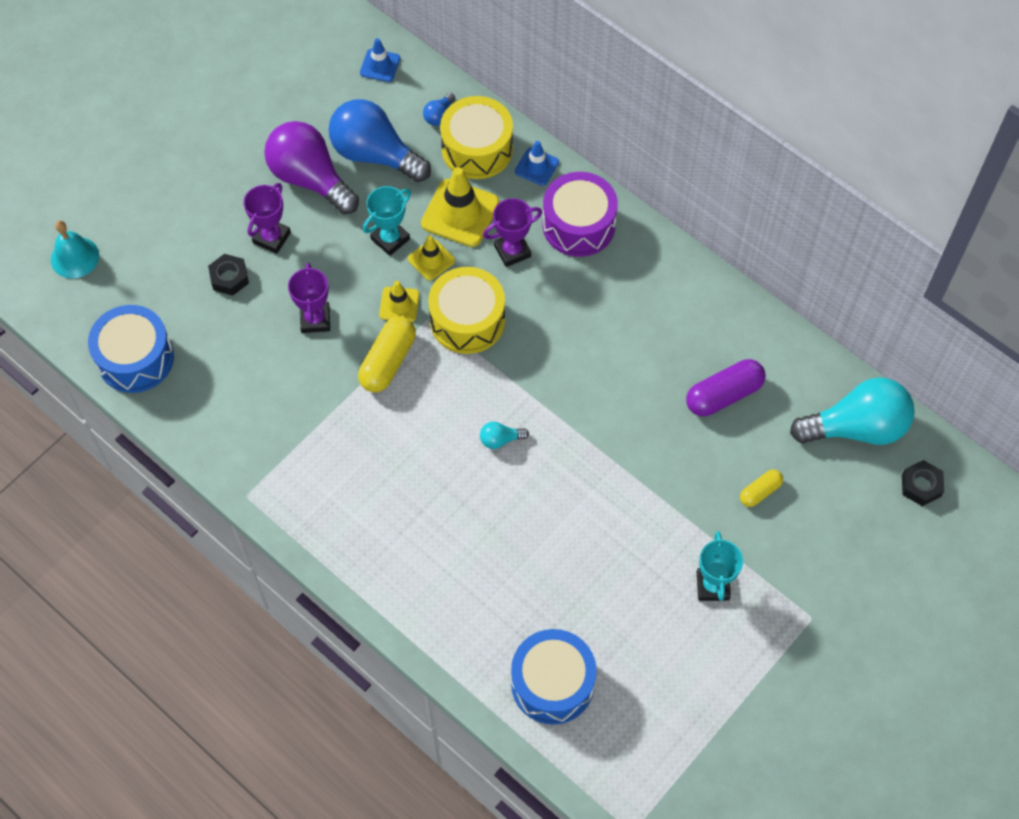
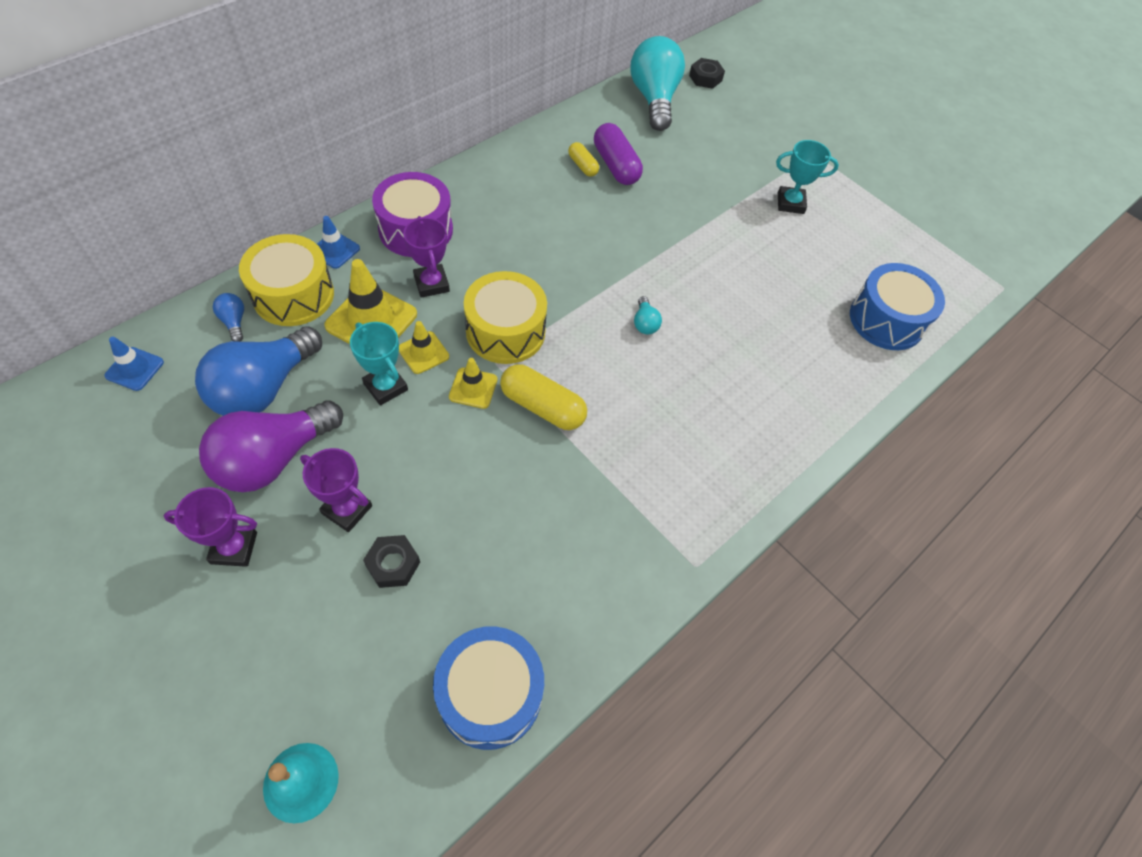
camera: 90 degrees left, 5 degrees down
(315, 319) = (475, 472): purple trophy -> purple trophy (234, 548)
(439, 115) = (234, 322): blue light bulb -> blue light bulb turned 150 degrees counterclockwise
(760, 491) = (707, 161): yellow capsule -> yellow capsule (582, 166)

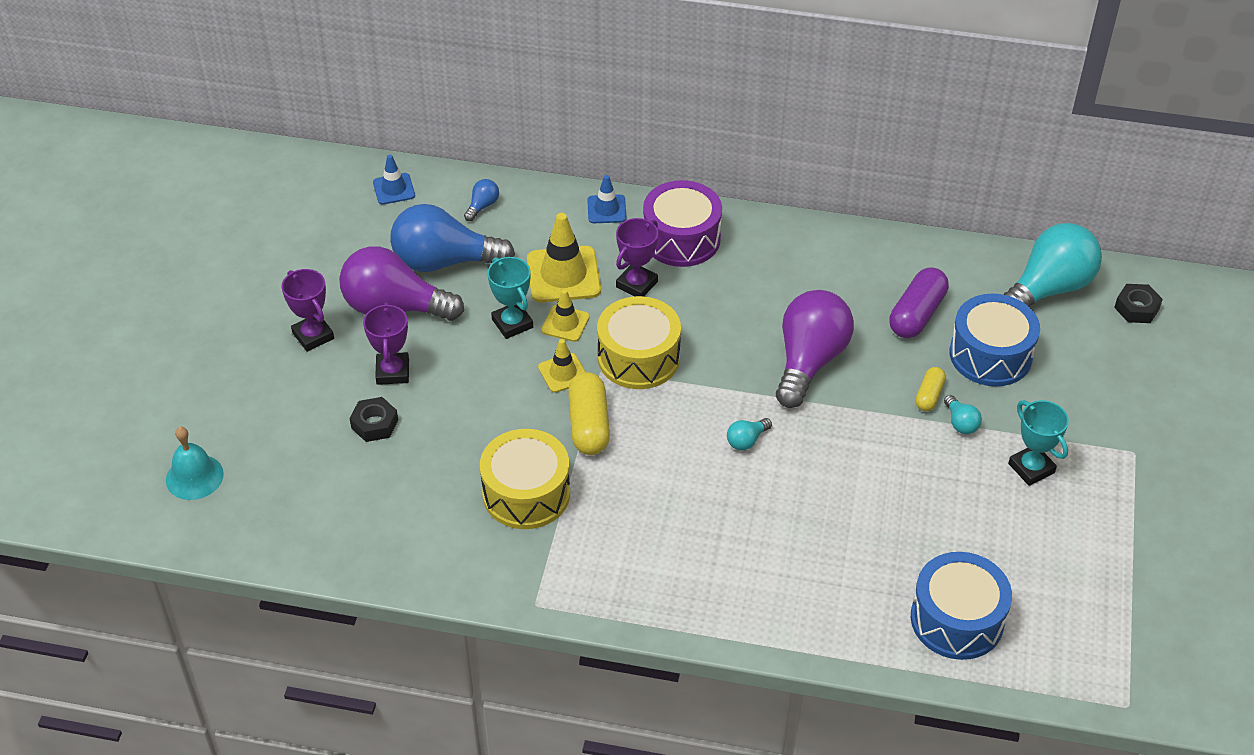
camera: 60 degrees right, 10 degrees down
(293, 295) = (539, 218): yellow drum -> yellow drum (526, 493)
(385, 387) = (512, 323): turquoise trophy -> turquoise trophy turned 45 degrees counterclockwise
(490, 694) = (327, 537): blue drum -> blue drum (990, 355)
(582, 166) = (887, 293): yellow capsule -> yellow capsule (929, 395)
(604, 242) = (809, 361): none -> purple light bulb
(726, 208) = (960, 423): none -> turquoise light bulb

